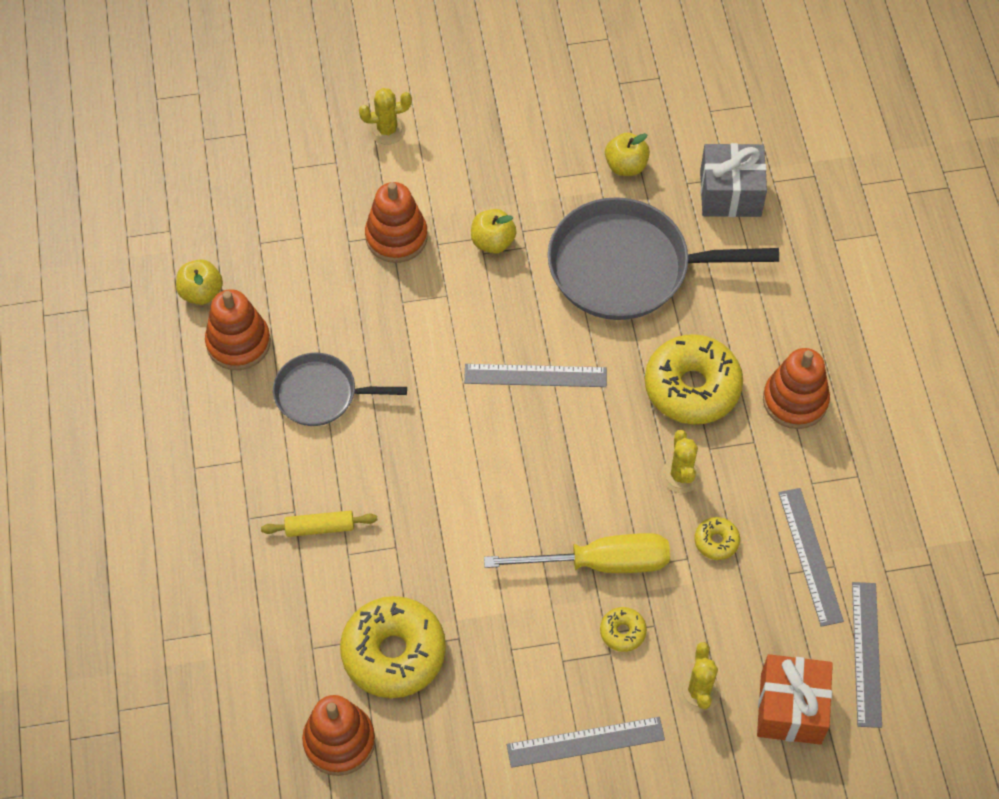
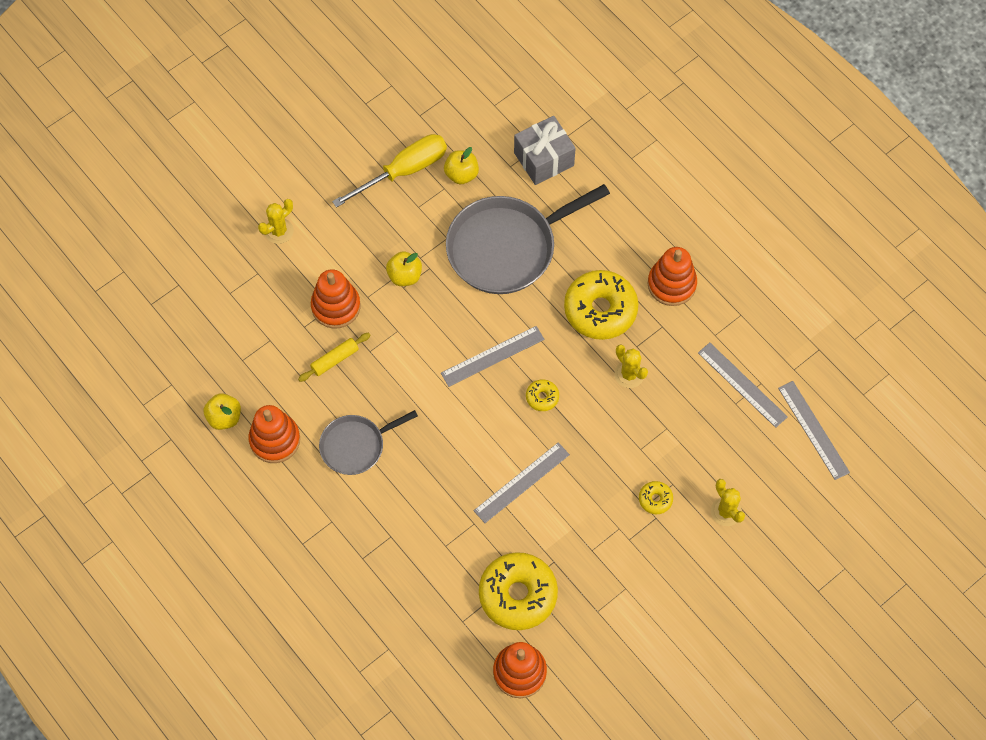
camera: 30 degrees left, 5 degrees up
(320, 527) = (415, 538): yellow rolling pin -> yellow rolling pin (335, 359)
(585, 742) = (675, 584): grey ruler -> grey ruler (521, 482)
(599, 563) = (613, 461): yellow screwdriver -> yellow screwdriver (403, 171)
(716, 541) = (678, 407): yellow donut -> yellow donut (542, 397)
(791, 708) = (788, 491): orange gift -> none

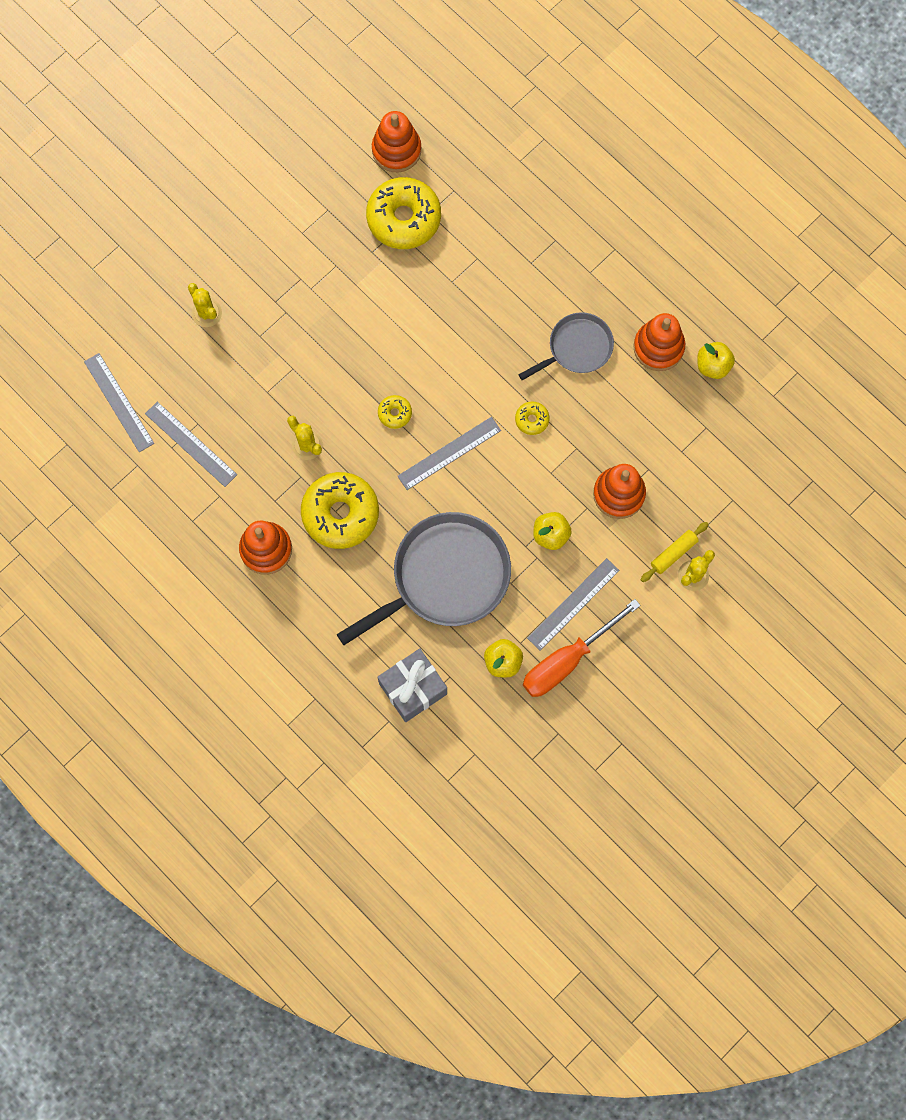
camera: 175 degrees right, 10 degrees up
(335, 359) = (611, 436): yellow rolling pin -> yellow rolling pin (673, 553)
(403, 171) = (567, 660): yellow screwdriver -> orange screwdriver
(521, 482) = (408, 325): grey ruler -> grey ruler (573, 604)
(655, 499) = (276, 319): yellow donut -> yellow donut (532, 420)

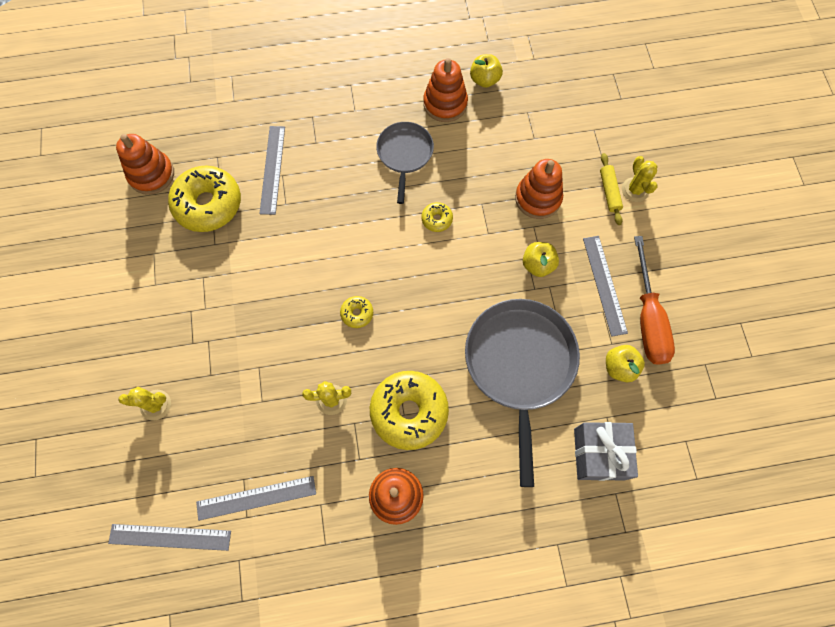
camera: 55 degrees left, 5 degrees down
(449, 453) = (419, 295): grey ruler -> grey ruler (272, 169)

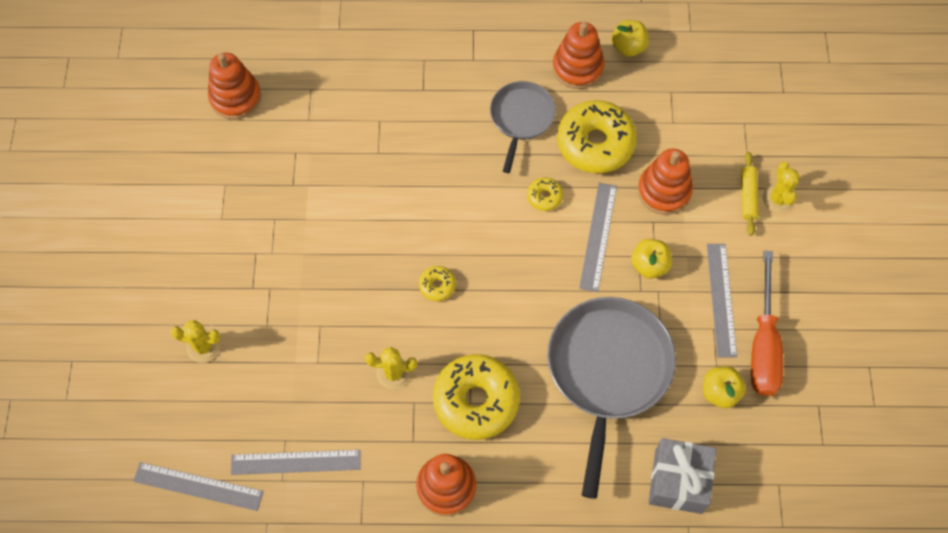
camera: 10 degrees right, 5 degrees down
(208, 204) = (292, 140): yellow donut -> yellow donut (595, 143)
(272, 169) = (370, 112): grey ruler -> grey ruler (598, 236)

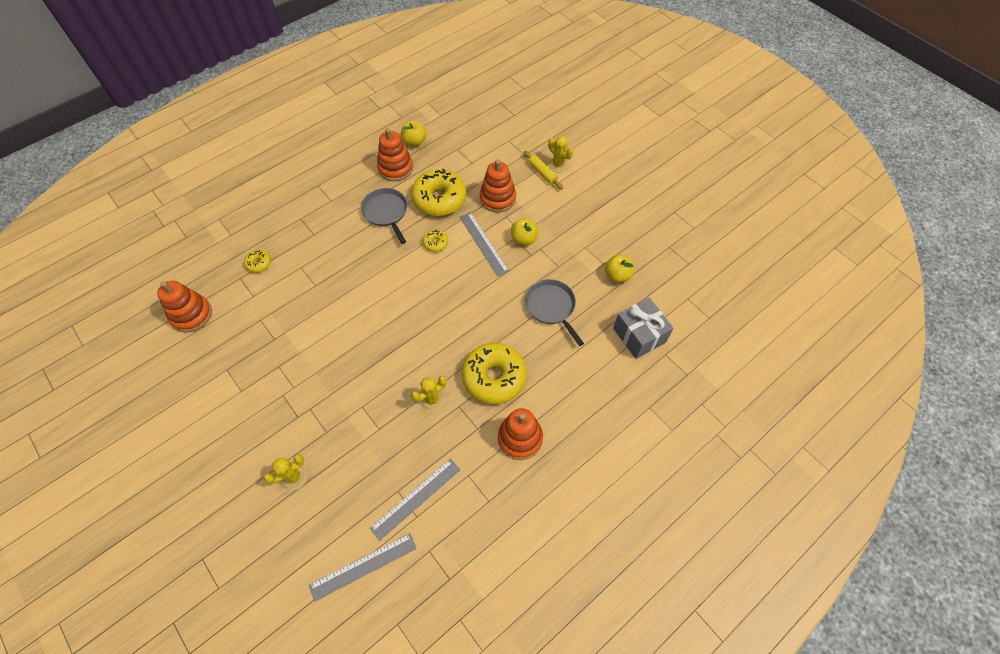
camera: 40 degrees left, 5 degrees down
(437, 286) = (415, 332): yellow donut -> yellow donut (259, 263)
(608, 370) = (551, 307): grey pan -> grey pan, size x0.57
(721, 299) = (575, 230): grey ruler -> none
(763, 344) = (616, 237): orange screwdriver -> none

